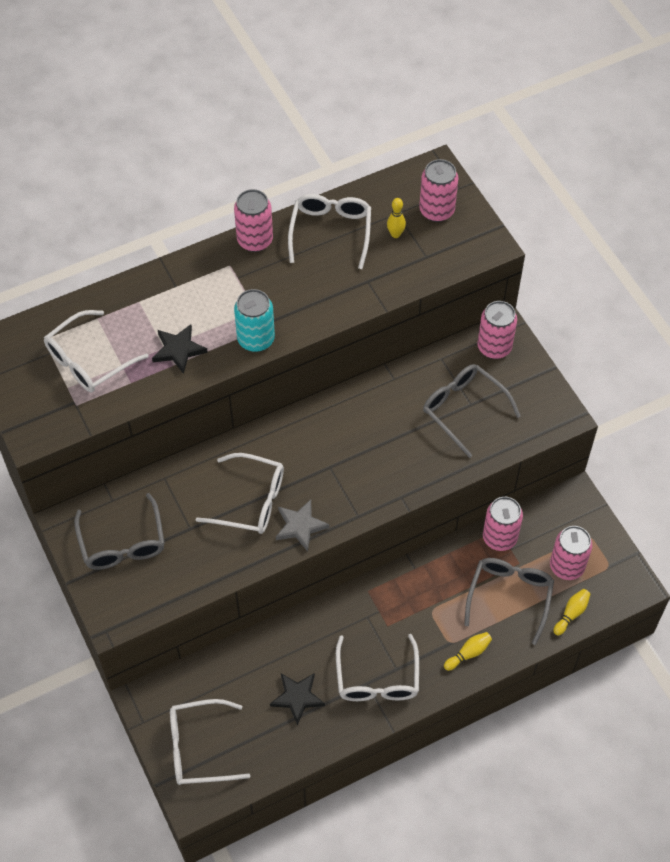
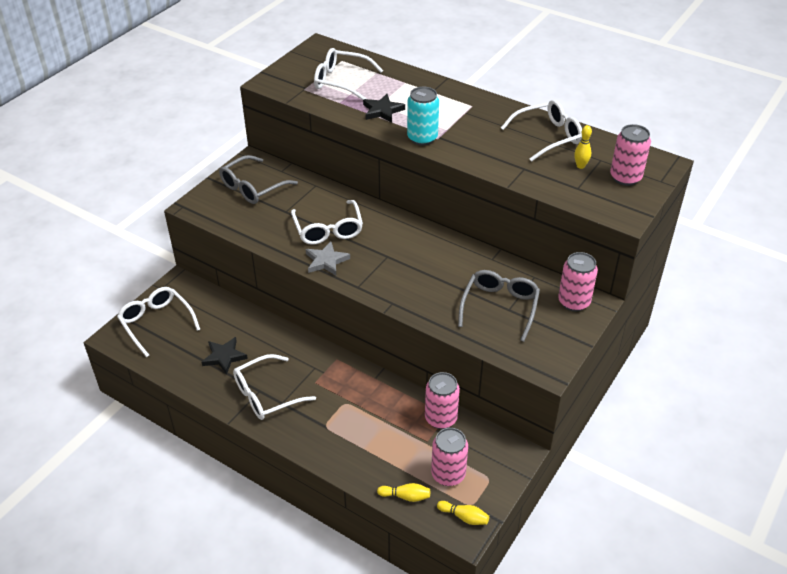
camera: 60 degrees right, 15 degrees down
(255, 240) = (503, 108): pink can -> none
(468, 653) = (323, 441): yellow bowling pin -> yellow bowling pin (464, 517)
(510, 596) = (392, 447): grey glasses -> none

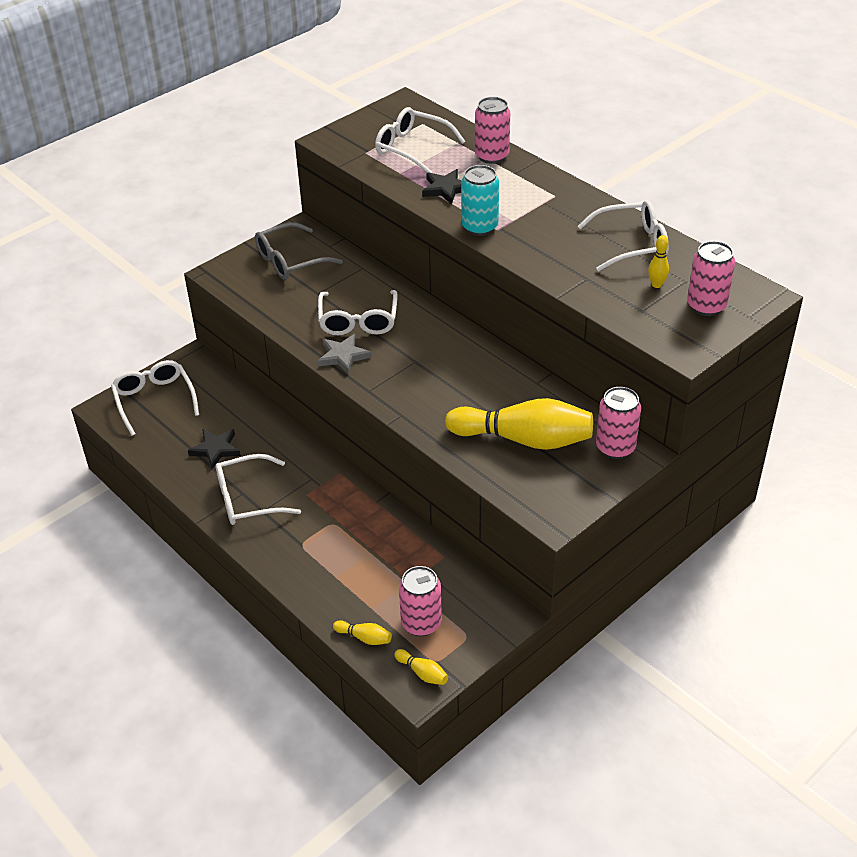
camera: 15 degrees right, 0 degrees up
(441, 418) = (435, 559): pink can -> pink can (491, 156)
(500, 307) = (524, 439): grey glasses -> yellow bowling pin

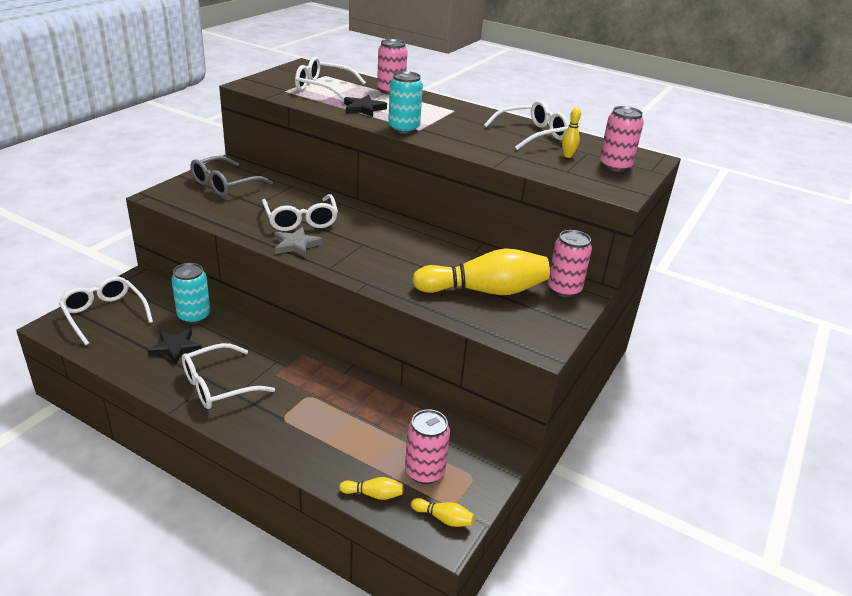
camera: 20 degrees left, 10 degrees down
(241, 412) = (194, 316): none -> turquoise can

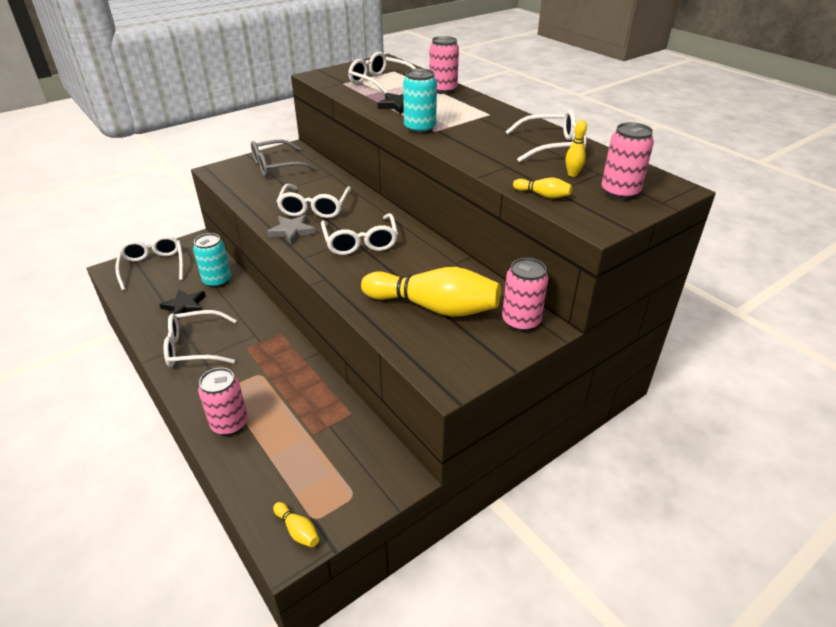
camera: 25 degrees right, 5 degrees up
(373, 245) = (360, 242): none -> white glasses
(373, 494) = (251, 485): yellow bowling pin -> yellow bowling pin (543, 195)
(424, 471) = (311, 476): pink can -> pink can (229, 424)

